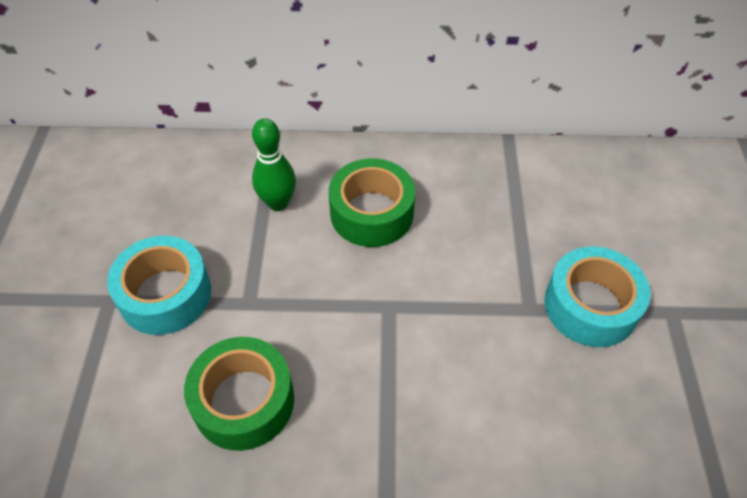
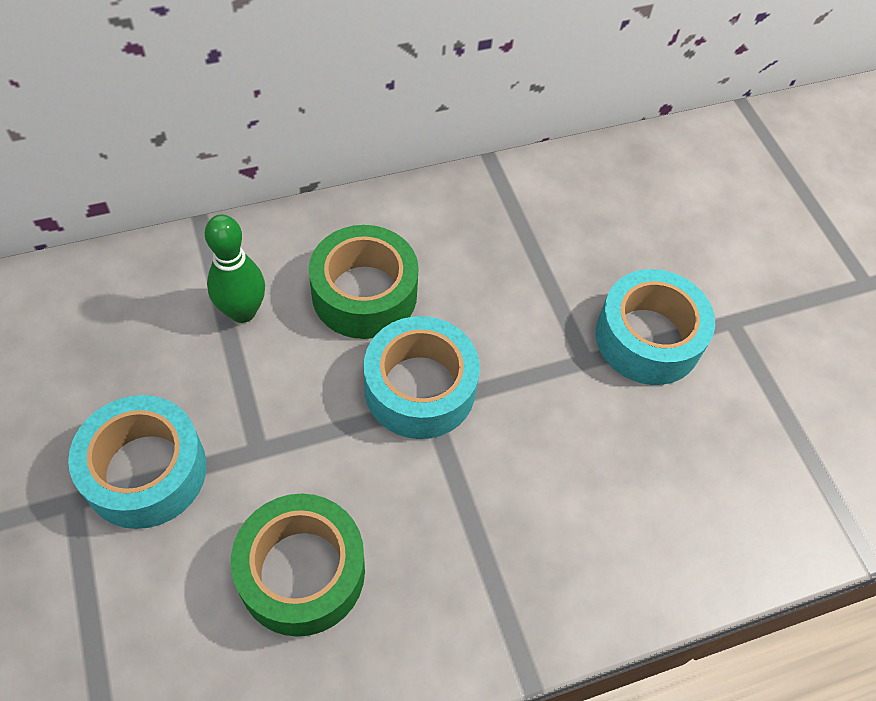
camera: 25 degrees left, 5 degrees up
(387, 293) = (420, 388): none -> turquoise tape

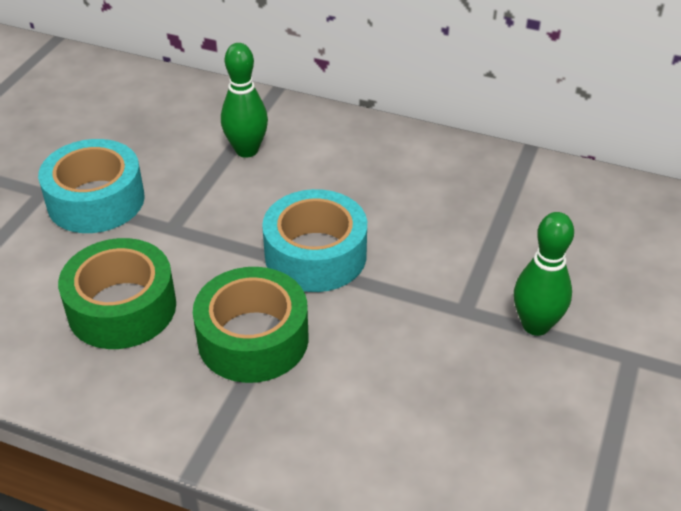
camera: 45 degrees right, 15 degrees down
(364, 294) = (339, 181): green tape -> green tape (253, 338)
(648, 338) = (535, 325): turquoise tape -> green bowling pin

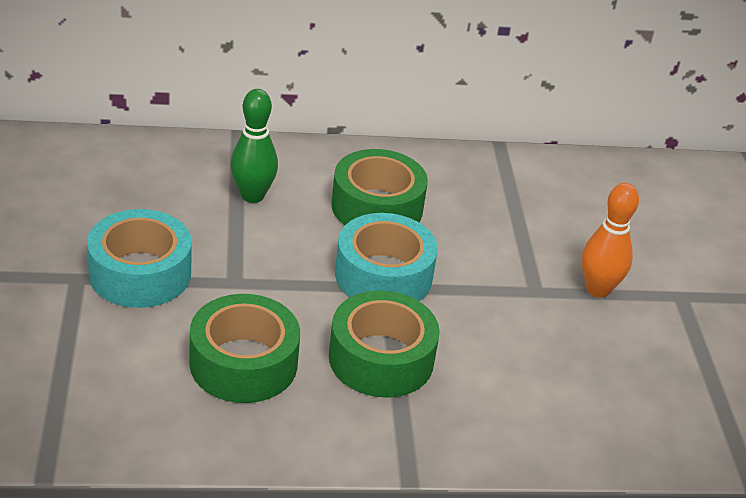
camera: 30 degrees left, 5 degrees down
(357, 186) = (377, 207): none -> green tape
(535, 325) = (598, 289): green bowling pin -> orange bowling pin

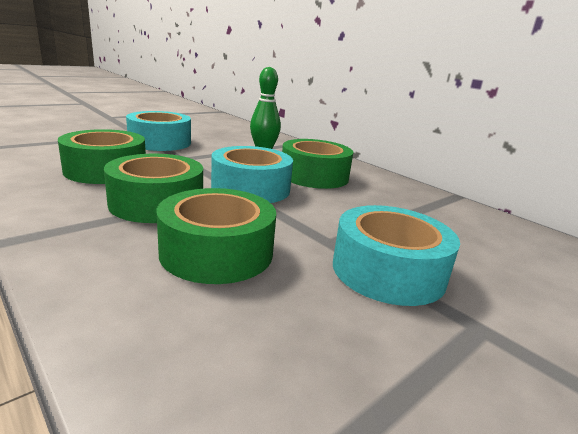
camera: 55 degrees right, 15 degrees down
(511, 362) = (217, 252): none -> green tape
(598, 289) = (388, 271): orange bowling pin -> turquoise tape

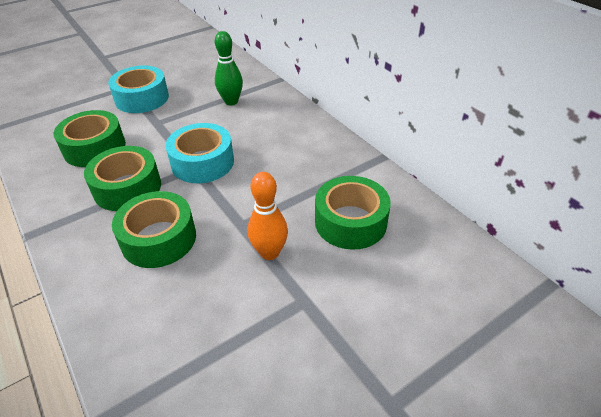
camera: 10 degrees right, 20 degrees up
(314, 176) = (263, 138): green tape -> green tape (350, 222)
(388, 271) = (269, 252): turquoise tape -> orange bowling pin

